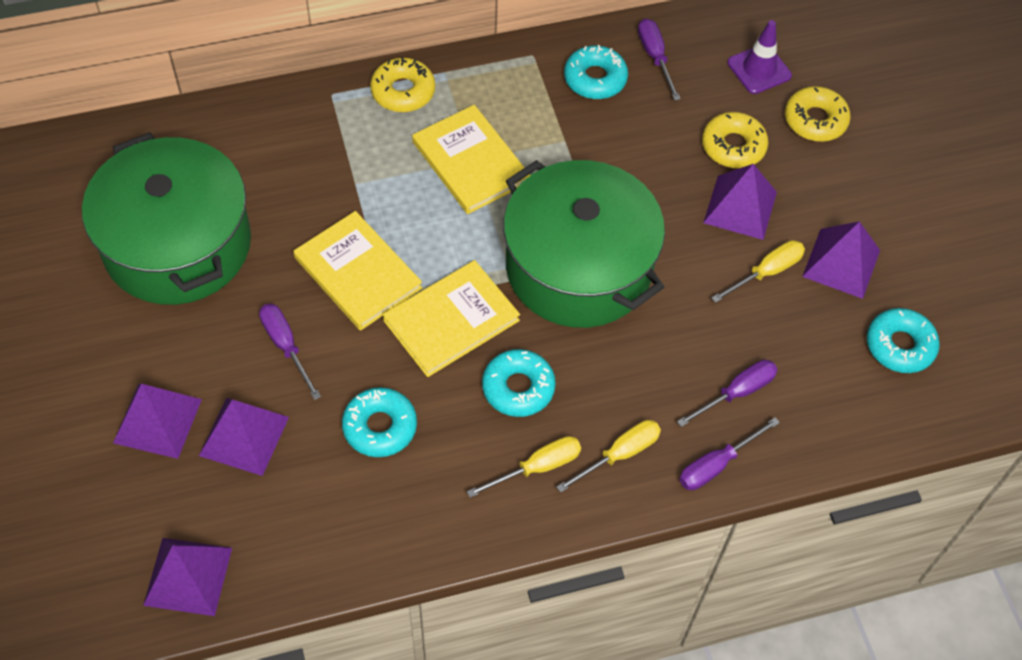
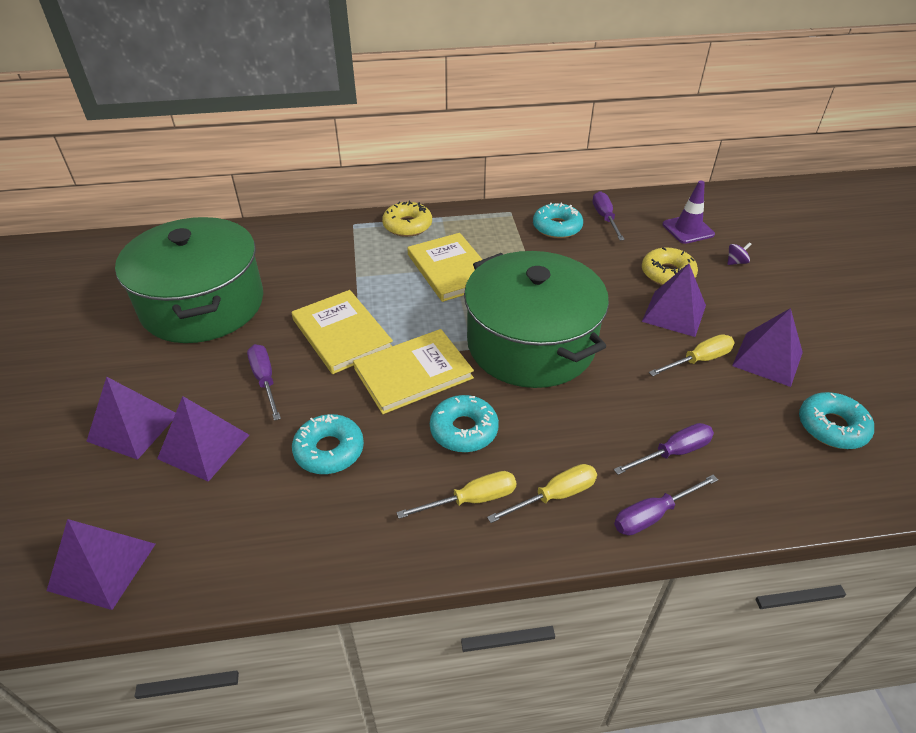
camera: 10 degrees right, 15 degrees down
(815, 120) = (736, 262): yellow donut -> purple spinning top

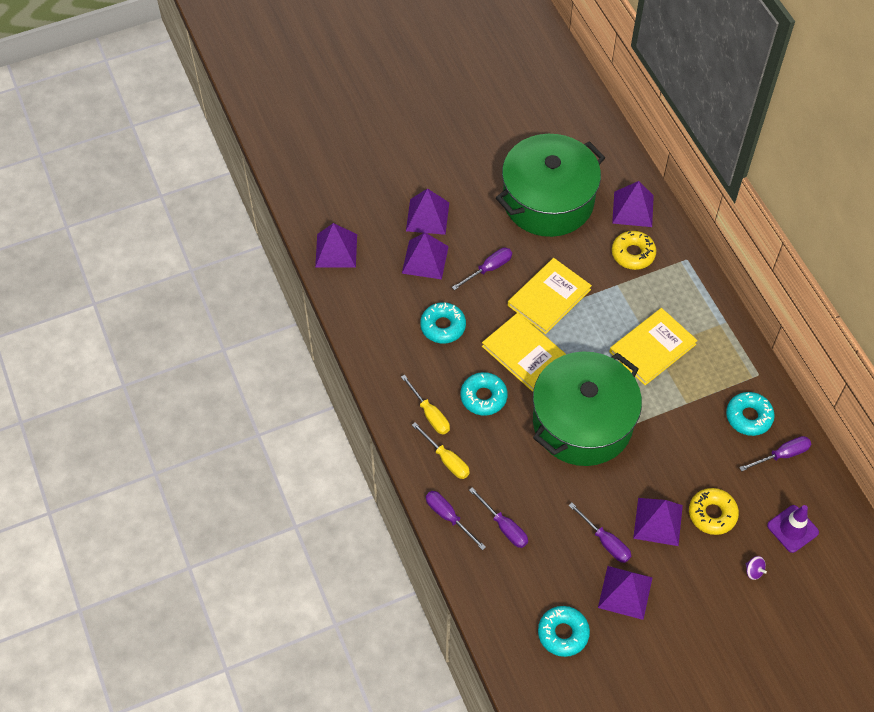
camera: 75 degrees right, 15 degrees up
(265, 245) = (633, 209): none -> purple pyramid
(407, 225) = (701, 300): yellow donut -> yellow donut (633, 254)
(699, 360) = (605, 541): yellow screwdriver -> purple screwdriver

